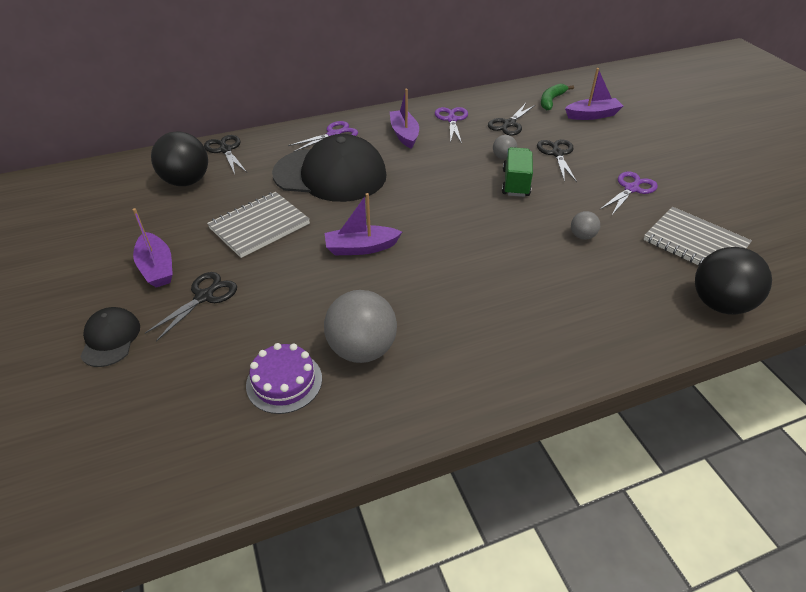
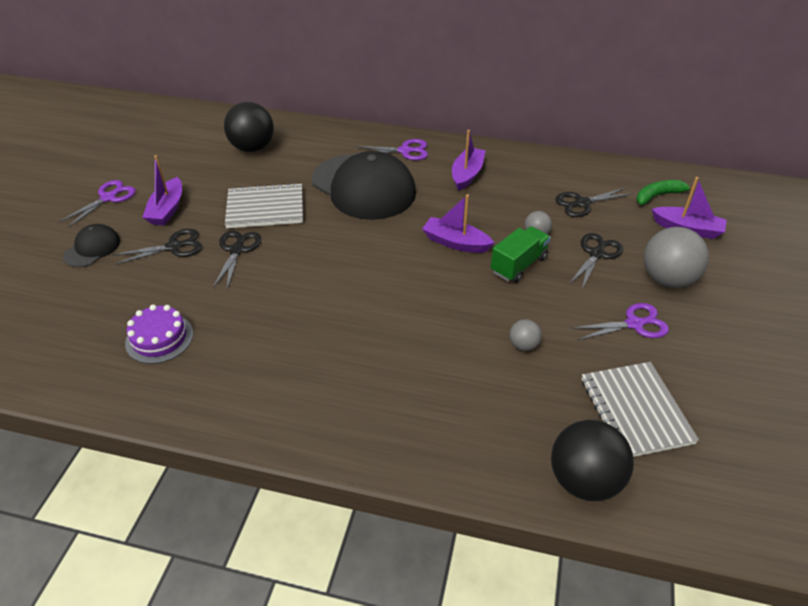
camera: 35 degrees right, 0 degrees up
(225, 150) = (306, 132): black scissors -> black scissors (237, 250)
(361, 248) = (319, 262): purple boat -> purple boat (455, 243)
(362, 349) = (233, 344): grey ball -> grey ball (667, 279)
(452, 120) = (528, 177): purple scissors -> purple scissors (108, 198)

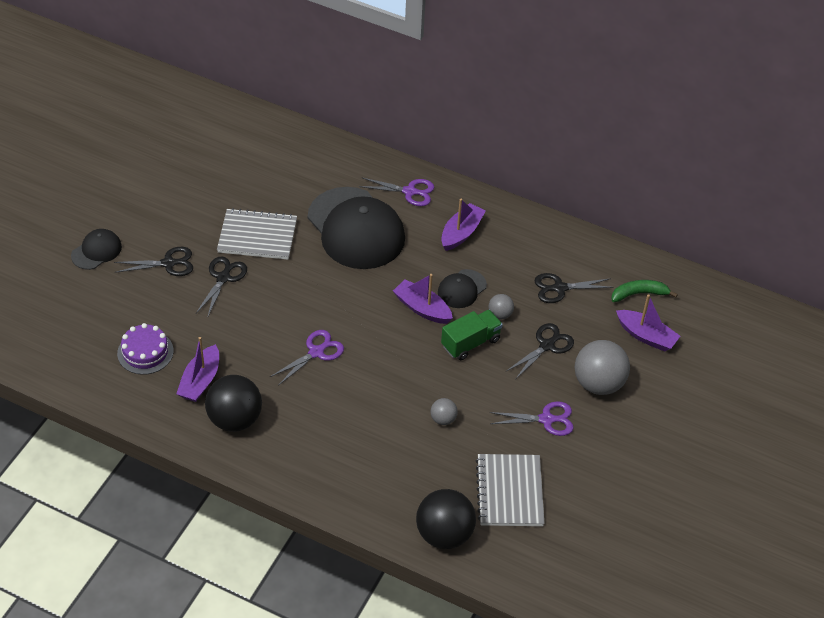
camera: 10 degrees right, 5 degrees up
(108, 198) = (114, 196): purple scissors -> purple scissors (316, 352)
(167, 209) = (167, 220): purple boat -> purple boat (200, 381)
(252, 148) = (259, 159): black ball -> black ball (235, 419)
(488, 219) = (462, 289): none -> black cap

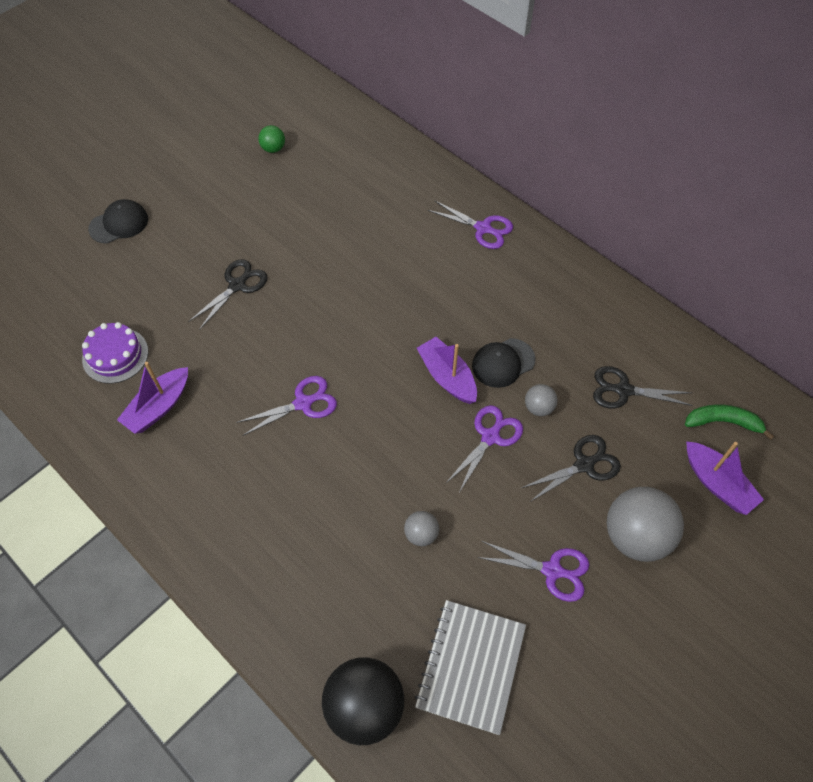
camera: 20 degrees right, 10 degrees up
(168, 263) = (186, 255): black scissors -> none
(205, 162) = (273, 149): none -> green ball
(235, 419) = (176, 467): black ball -> none
(257, 236) = (294, 244): grey notebook -> none
(356, 228) = (406, 259): black cap -> none
(461, 233) = (526, 291): purple boat -> none
(470, 343) = (490, 437): green truck -> purple scissors

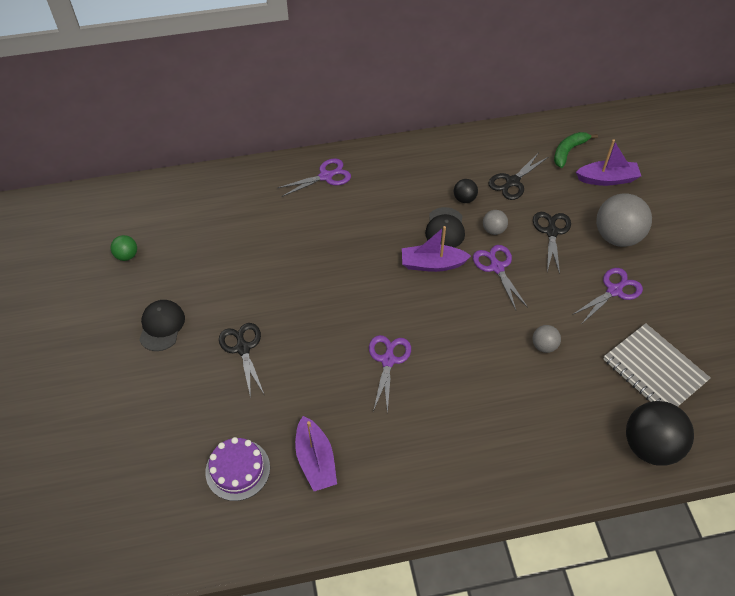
camera: 55 degrees left, 5 degrees down
(119, 224) = (97, 403): black cap -> black cap (161, 326)
(558, 358) = (464, 199): none -> black ball

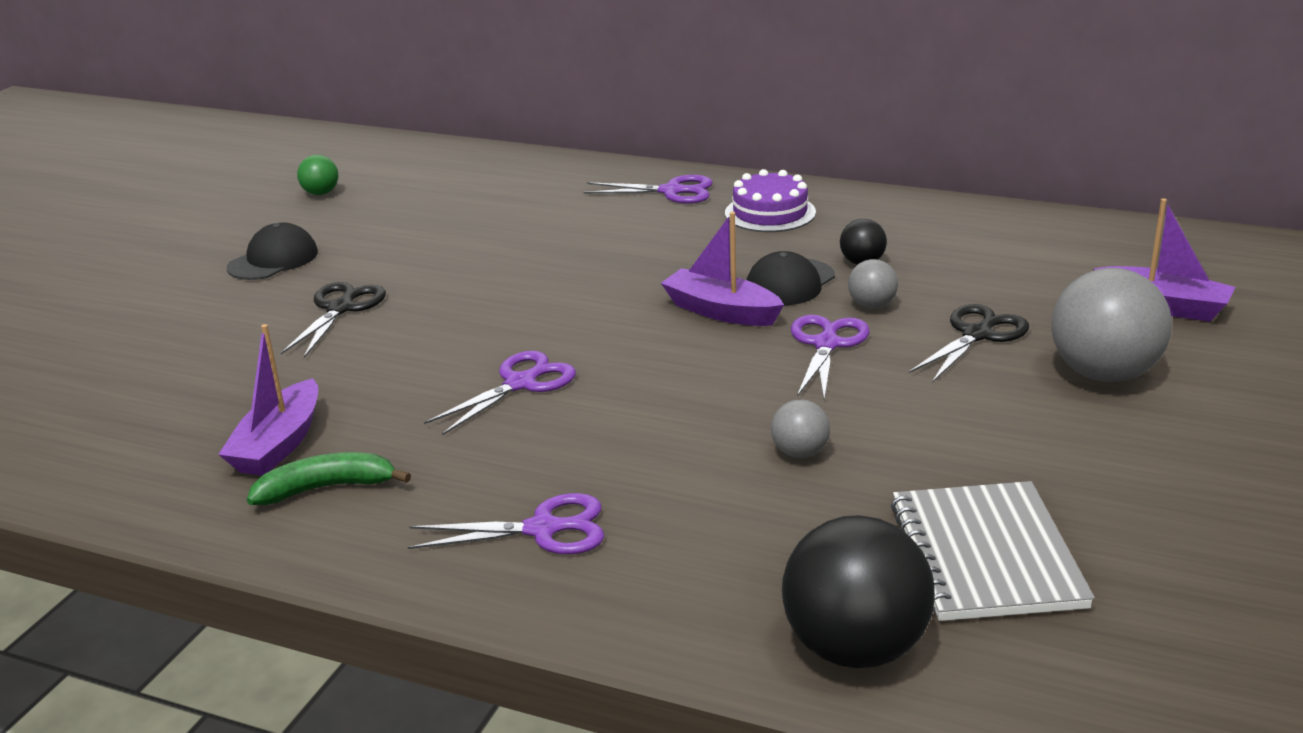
camera: 35 degrees right, 25 degrees down
(237, 469) = (171, 414): purple cake -> purple cake (770, 213)
(512, 182) = (971, 266): black scissors -> none
(568, 151) = (1120, 260): green banana -> green banana (326, 488)
(614, 291) = (1020, 433): purple scissors -> purple scissors (542, 529)

